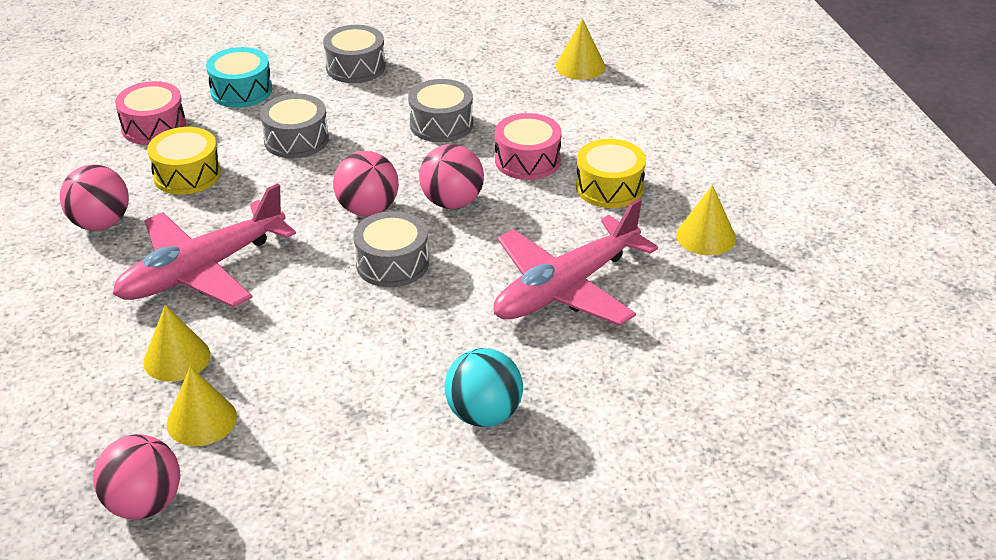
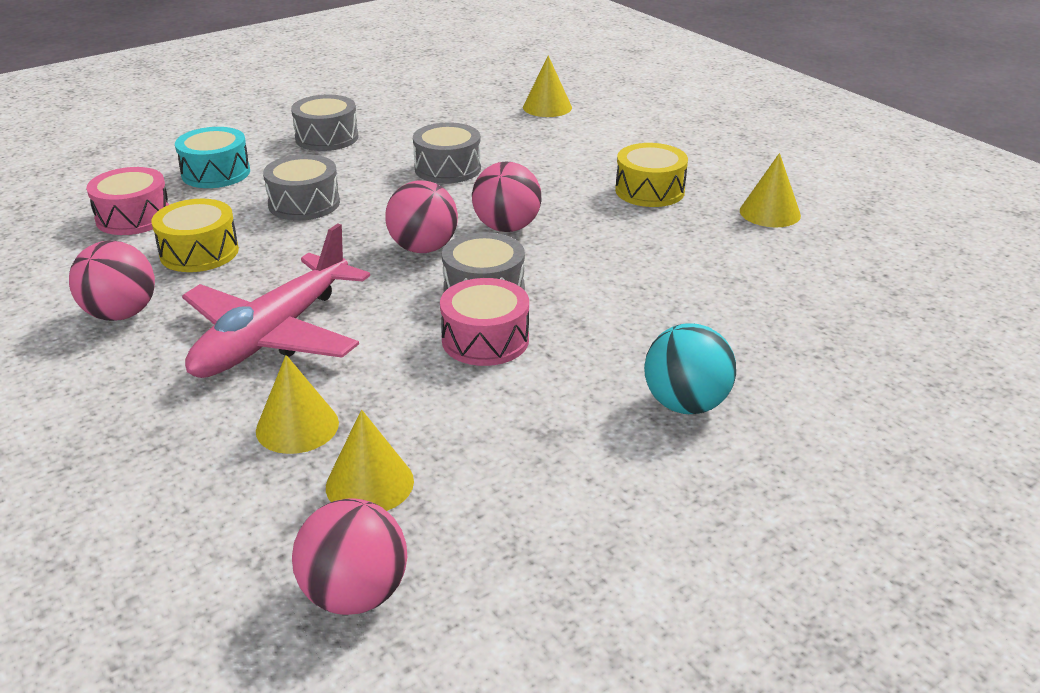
camera: 20 degrees left, 5 degrees down
(527, 160) = (555, 183): pink drum -> pink drum (485, 340)
(566, 288) = (676, 276): pink plane -> none

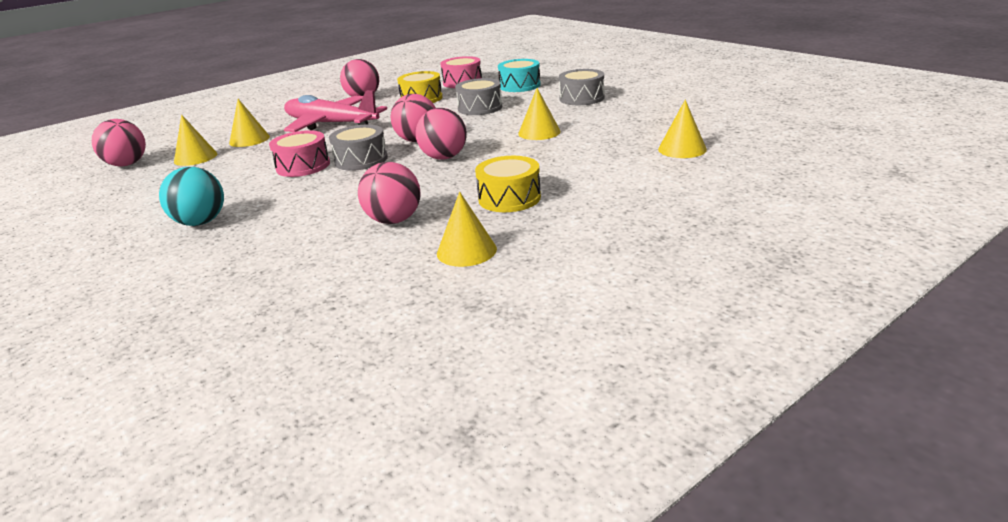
camera: 90 degrees right, 5 degrees down
(447, 168) = (539, 132): grey drum -> yellow cone
(697, 253) = (394, 220): none -> pink ball

